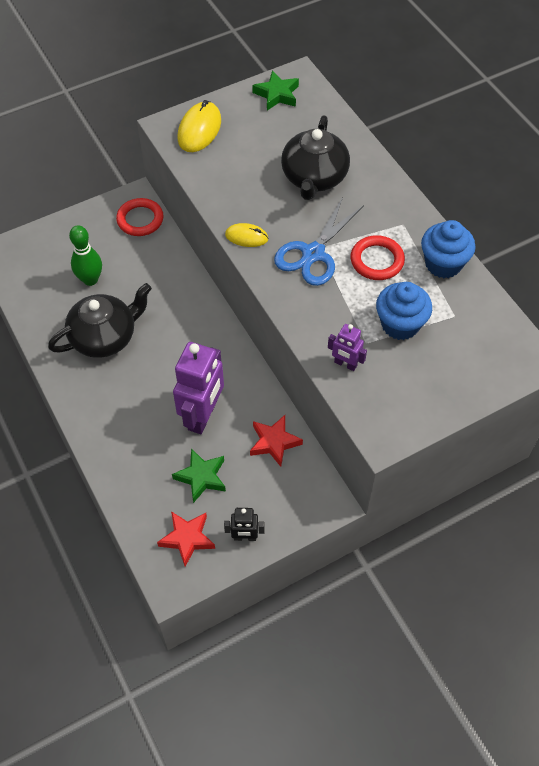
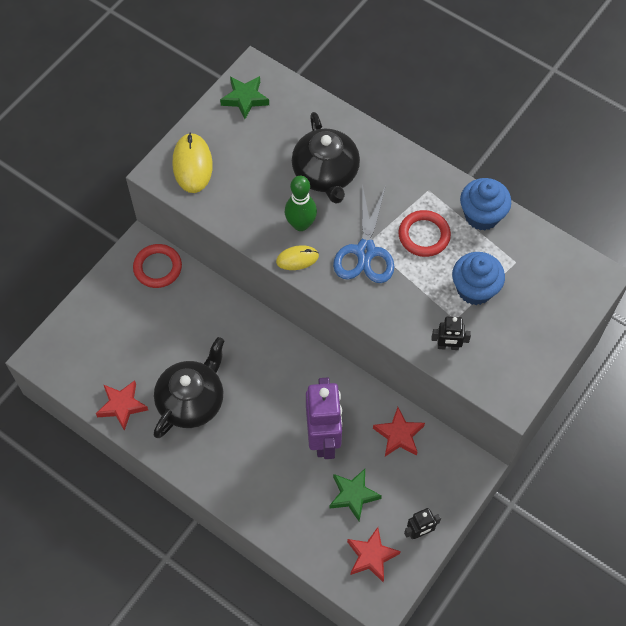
camera: 25 degrees left, 5 degrees up
(43, 317) = (122, 406): none -> red star
(90, 279) = (145, 349): green bowling pin -> green bowling pin (301, 224)
(345, 364) = (448, 346): purple robot -> black robot

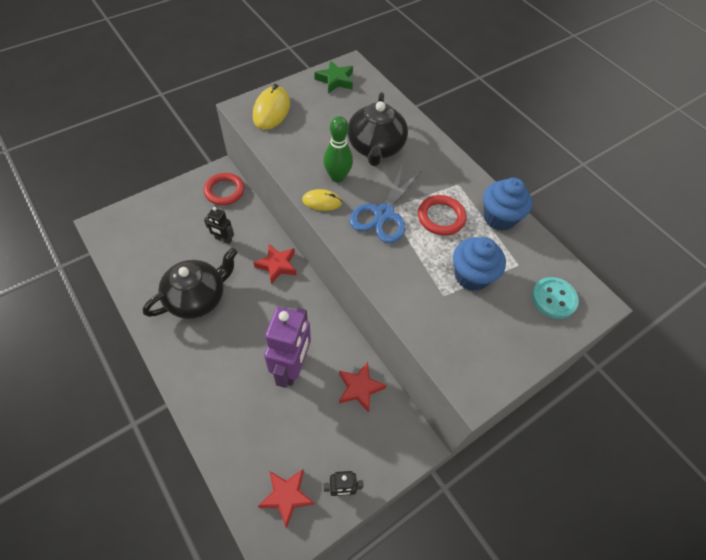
camera: 15 degrees right, 5 degrees down
(122, 406) = (140, 282): red star -> red star (277, 265)
(353, 495) = (295, 429): green star -> none
(448, 346) = (427, 318): black robot -> black robot (223, 239)
(558, 286) = (553, 299): none -> turquoise button

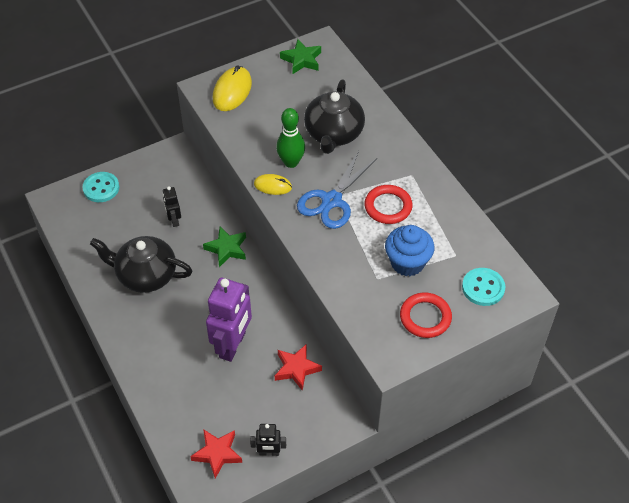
camera: 10 degrees right, 5 degrees down
(150, 211) = (101, 188): none -> turquoise button
(197, 297) = (145, 275): black teapot -> black teapot turned 135 degrees counterclockwise
(223, 239) = (174, 220): black robot -> black robot turned 45 degrees clockwise
(224, 191) = (178, 170): red ring -> red ring (425, 317)
(277, 265) = (227, 249): red star -> green star
(499, 217) = (446, 209): blue cupcake -> none

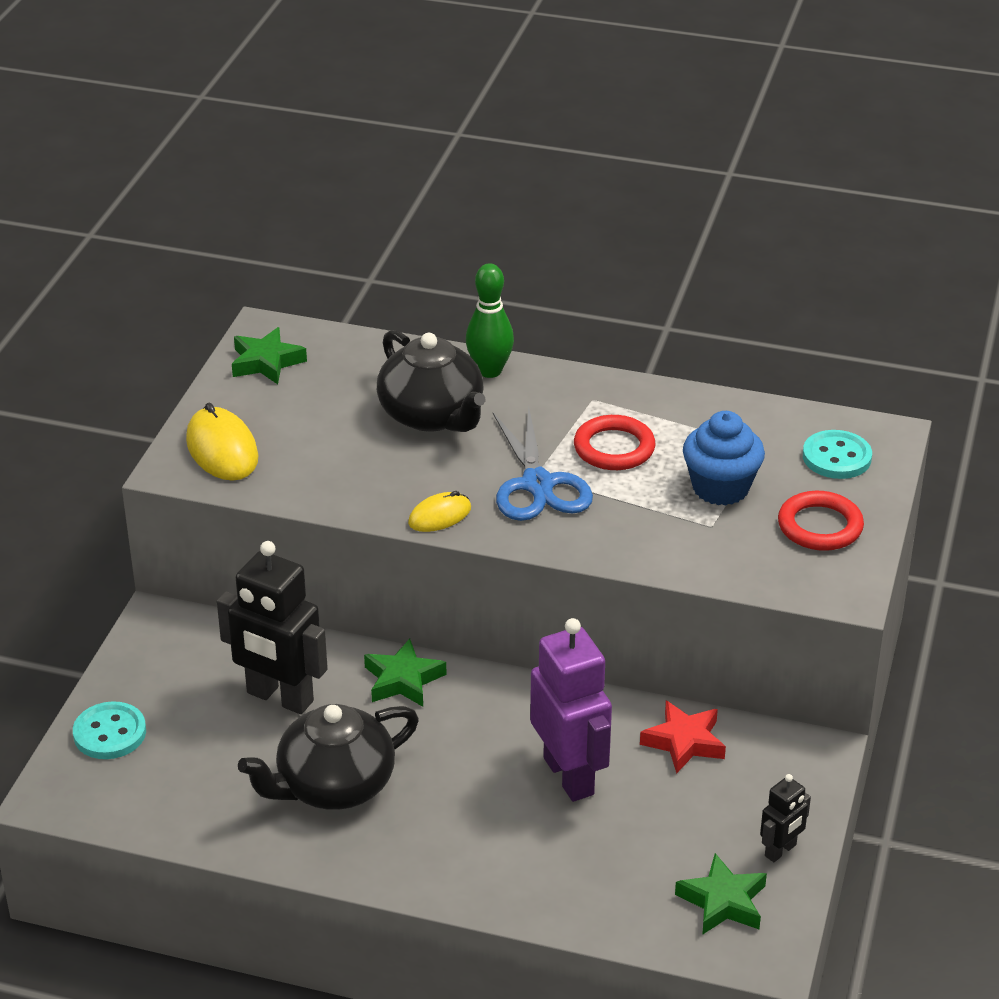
camera: 45 degrees left, 15 degrees down
(174, 220) = (279, 698): black robot -> black robot, size x2.02
(217, 454) = (723, 901): red star -> green star
(291, 162) = (424, 477): green bowling pin -> green bowling pin (489, 371)

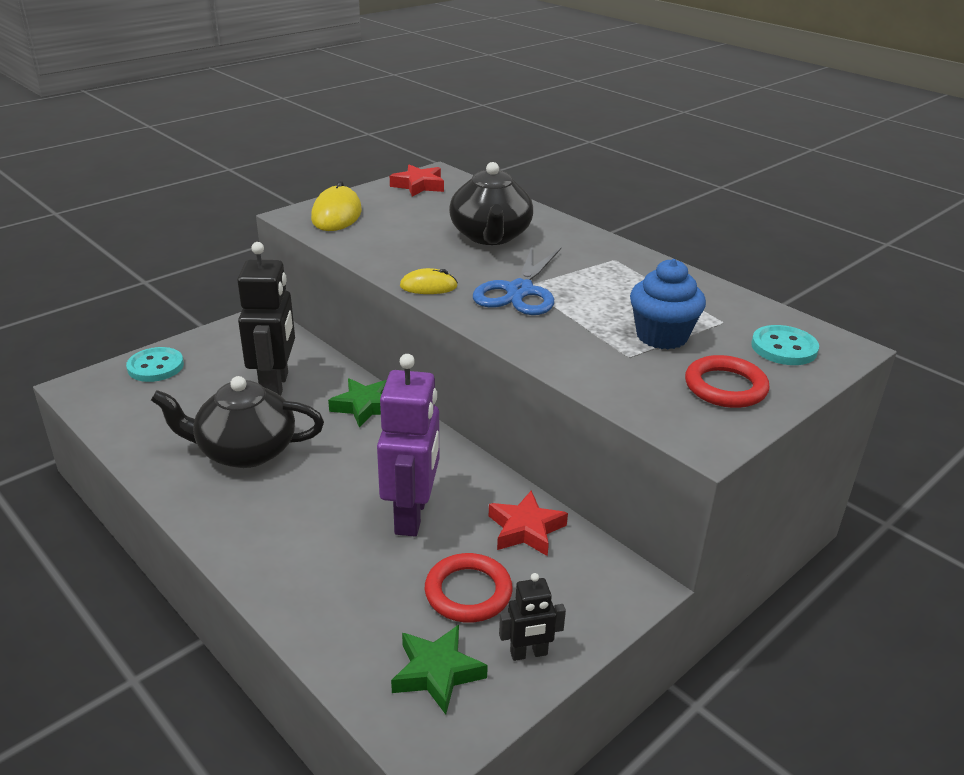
camera: 30 degrees right, 5 degrees down
(266, 362) = (418, 186): green star -> red star
(279, 698) = (275, 386): black robot -> black robot turned 150 degrees counterclockwise
(489, 371) = (557, 226): green bowling pin -> none
(614, 448) = (600, 289): red ring -> red ring (468, 592)

